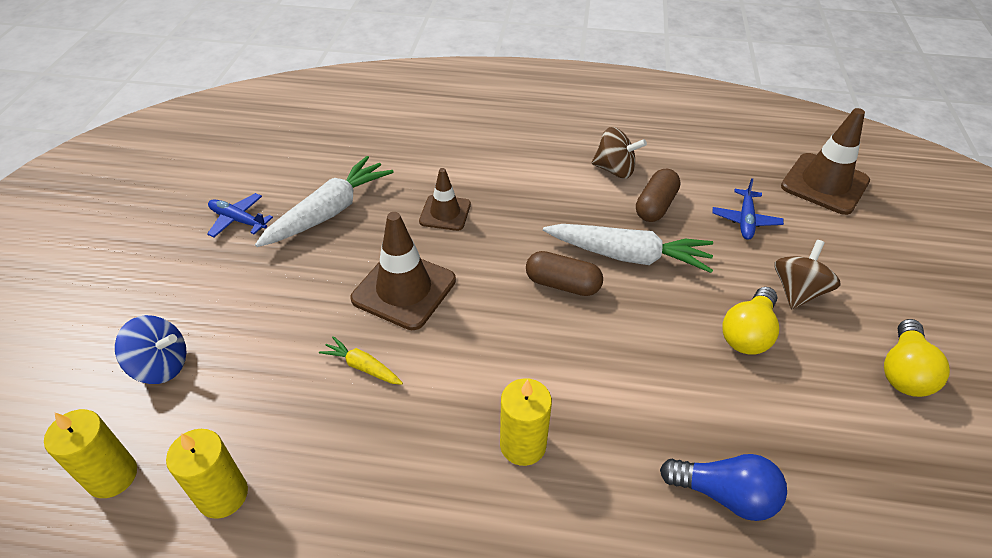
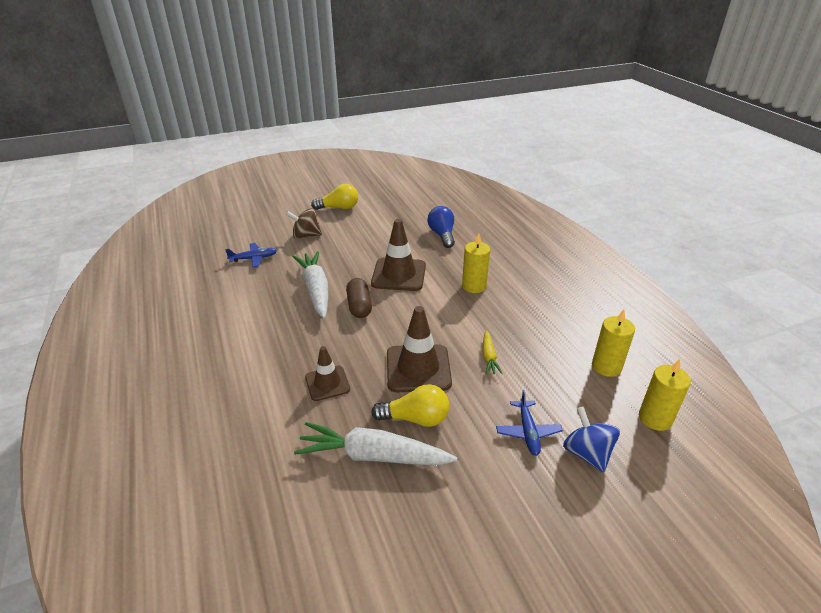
camera: 120 degrees left, 10 degrees down
(238, 220) = (430, 519): blue plane -> blue plane (528, 432)
(614, 170) = (224, 318): brown spinning top -> none
(655, 206) = (258, 291): brown capsule -> none
(748, 333) = (347, 244): yellow light bulb -> yellow light bulb (415, 418)
(824, 184) = (200, 240): brown traffic cone -> brown traffic cone (399, 275)

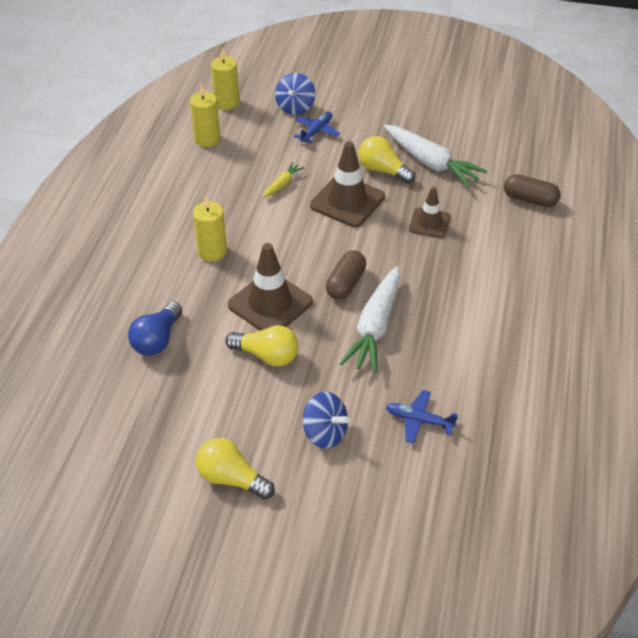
camera: 145 degrees left, 10 degrees up
(233, 463) = (530, 199): none -> brown capsule
(306, 236) = (325, 433): brown spinning top -> blue spinning top
(372, 251) = (266, 355): none -> yellow light bulb

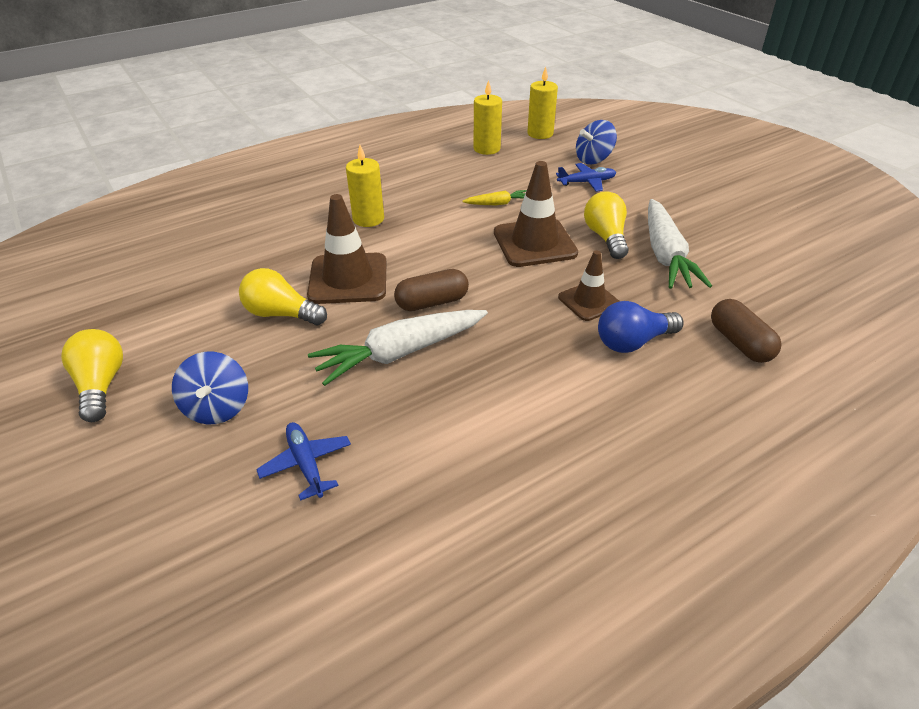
camera: 45 degrees right, 5 degrees down
(157, 339) = (233, 252): blue light bulb -> blue light bulb (633, 342)
(266, 355) = (281, 314): yellow light bulb -> yellow light bulb turned 135 degrees clockwise

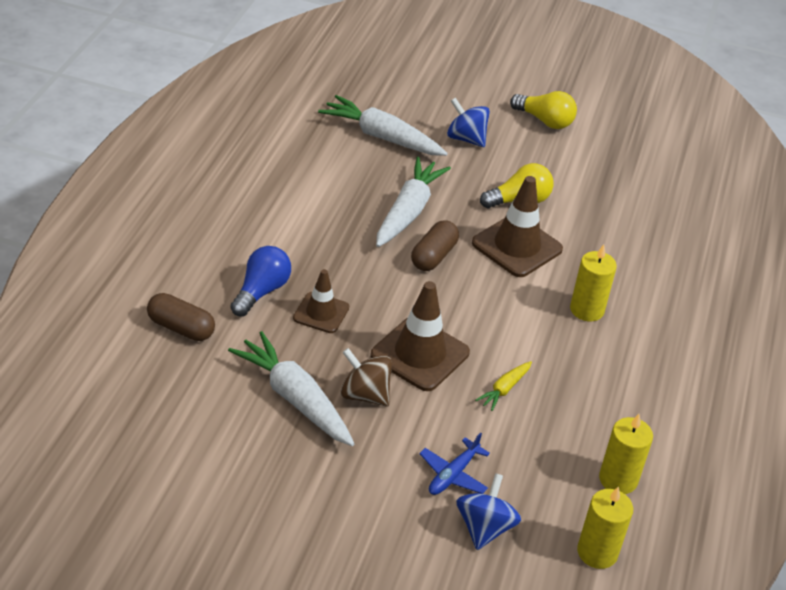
camera: 135 degrees right, 0 degrees up
(306, 464) = (381, 137): blue plane -> white carrot
(606, 237) = (364, 394): yellow light bulb -> brown spinning top

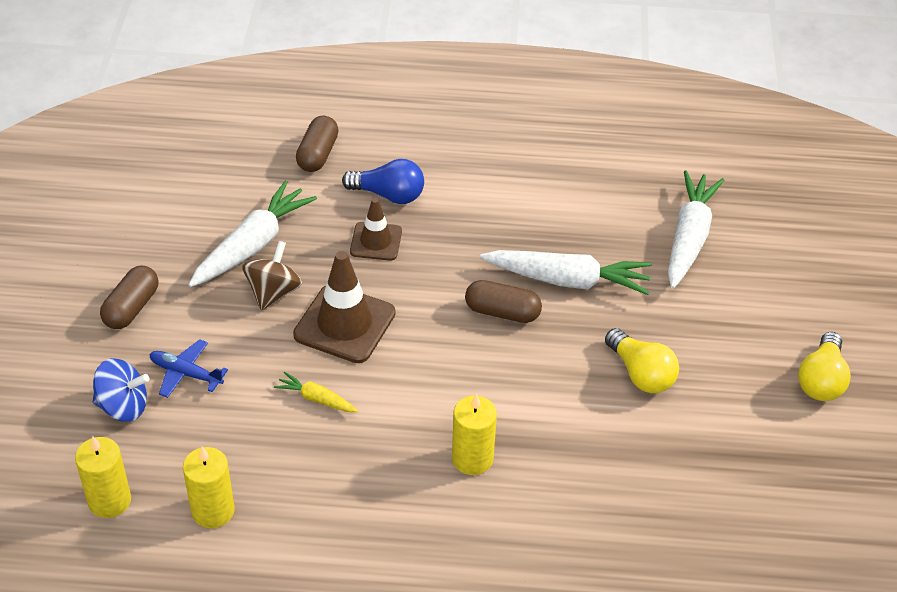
camera: 80 degrees right, 5 degrees up
(353, 505) = (132, 308): none -> brown capsule
(466, 139) = (733, 310): blue spinning top -> none
(517, 246) = (555, 381): brown traffic cone -> none

